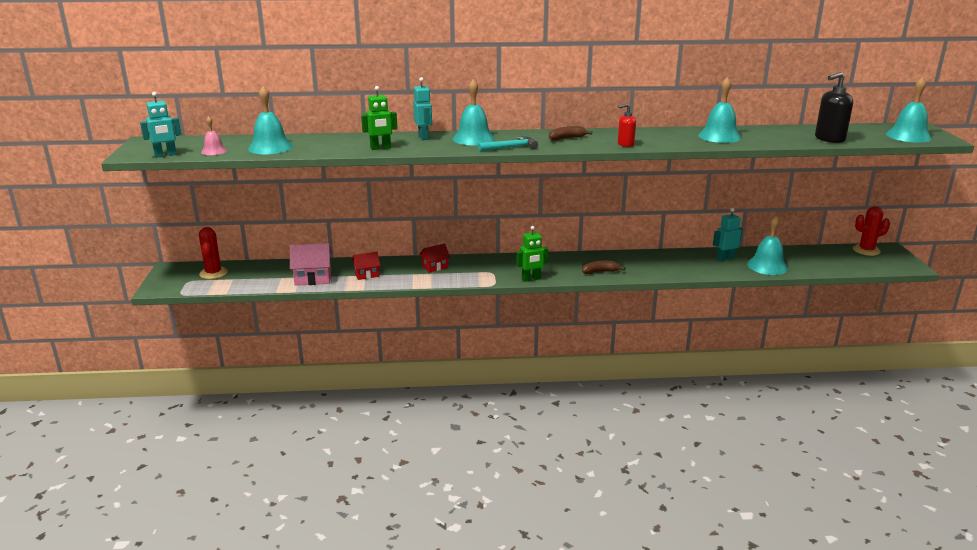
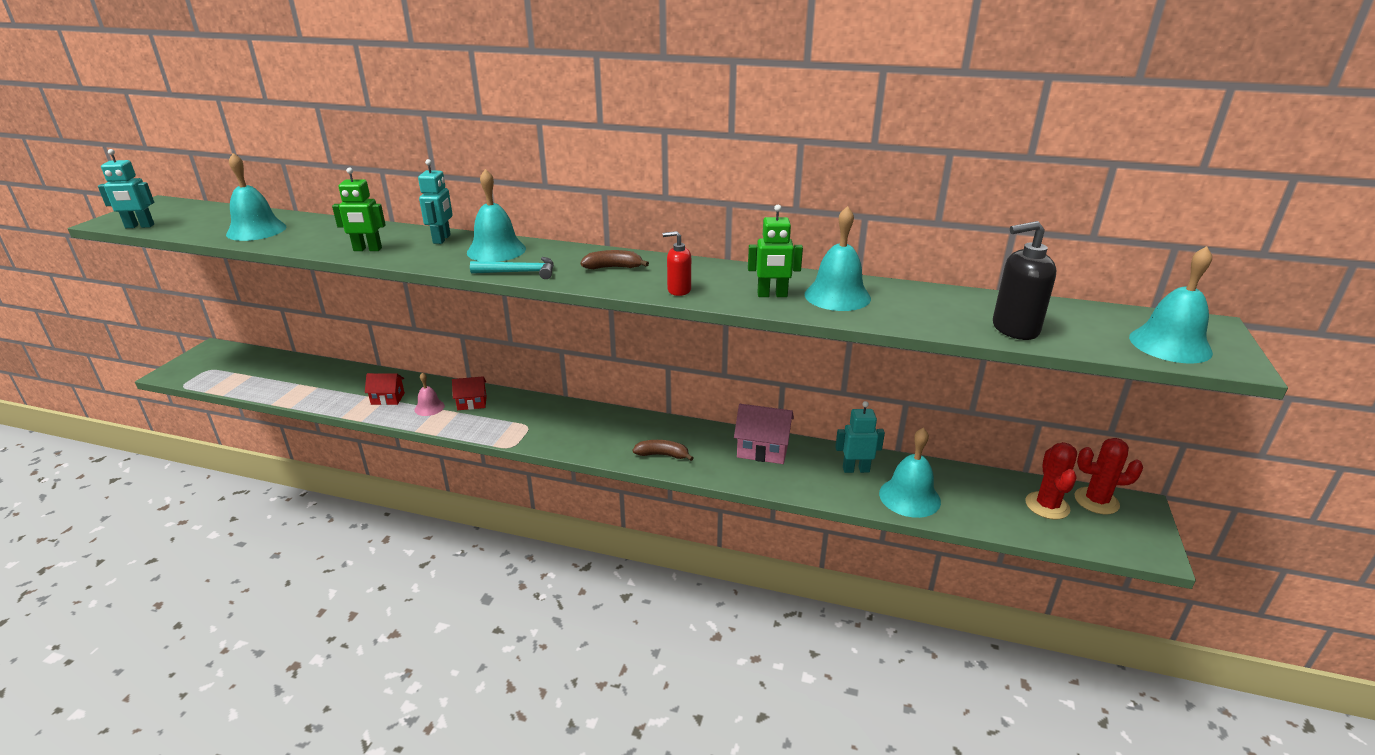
camera: 20 degrees right, 5 degrees up
(213, 273) = (242, 363): red cactus -> red cactus (1047, 506)
(214, 151) = (193, 227): pink bell -> pink bell (429, 407)
(313, 278) = (328, 392): pink house -> pink house (762, 450)
(531, 279) = (564, 447): green robot -> green robot (772, 295)

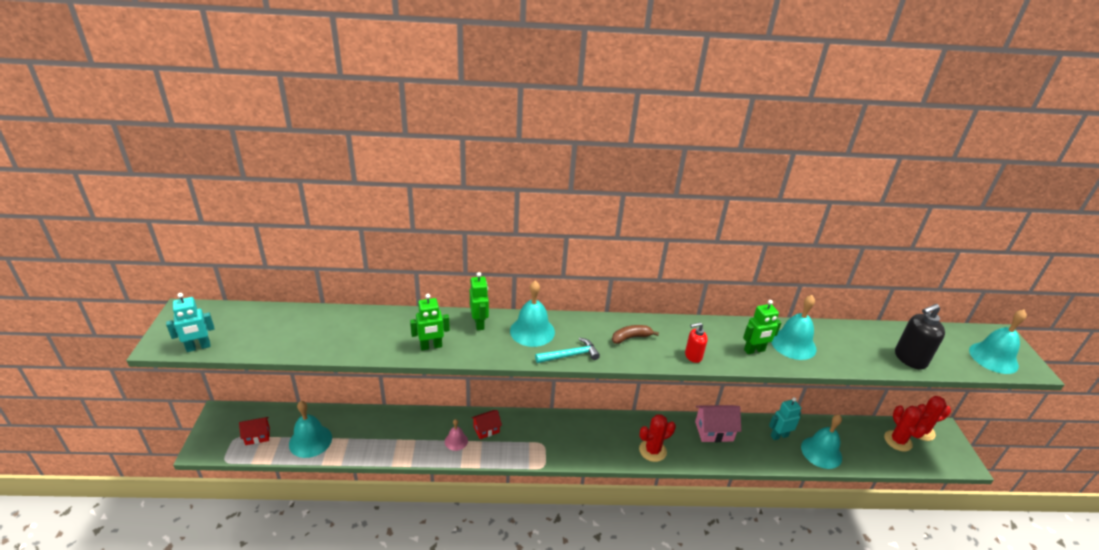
camera: 20 degrees left, 5 degrees up
(256, 230) = (313, 336): turquoise bell -> turquoise bell (310, 441)
(388, 398) = (416, 438): red house -> red house (257, 436)
(442, 239) = (479, 323): turquoise robot -> green robot
(662, 455) = (652, 450): brown banana -> red cactus

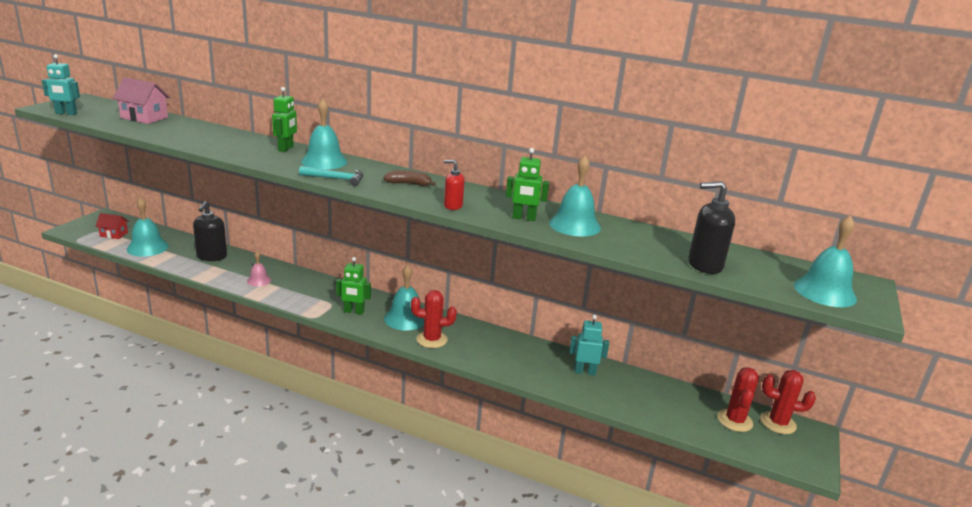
camera: 25 degrees right, 10 degrees down
(385, 427) = (211, 257): none -> black soap dispenser
(431, 346) = (228, 149): green robot -> green robot (354, 311)
(486, 429) = (292, 281): red house -> none
(714, 431) = (513, 347): pink house -> pink house (144, 117)
(821, 452) = (622, 398): turquoise bell -> turquoise bell (405, 318)

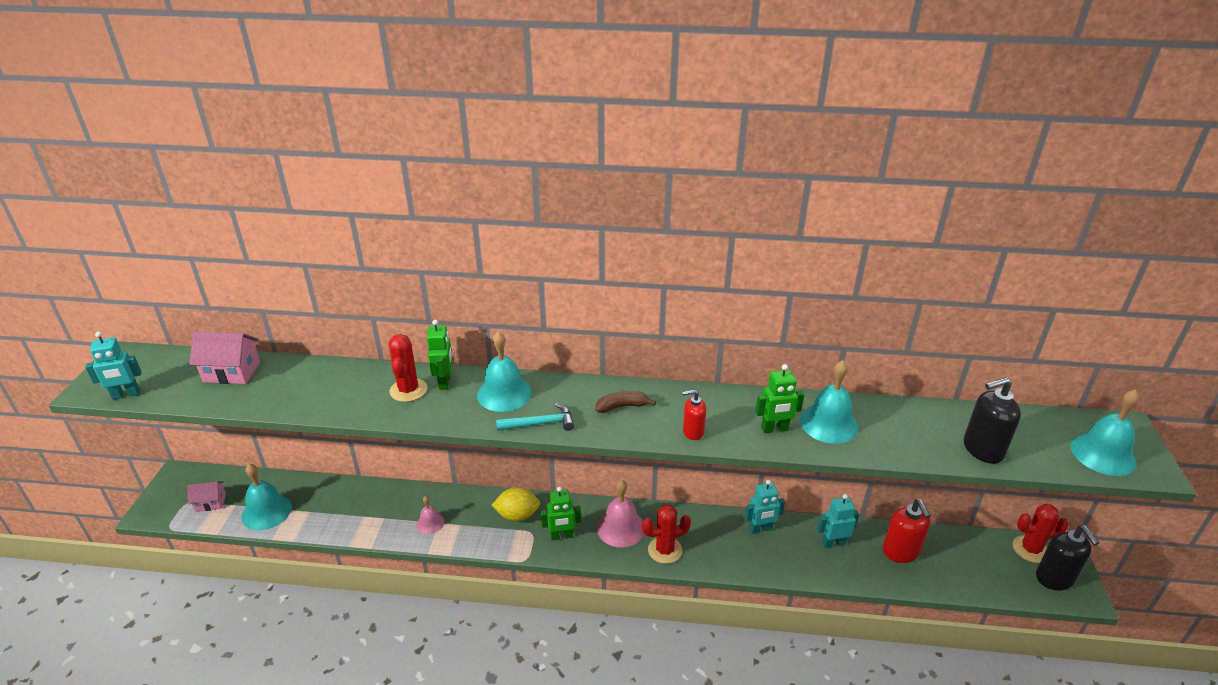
camera: 15 degrees left, 10 degrees up
(114, 234) = (210, 502): red house -> pink house
(211, 257) = (353, 502): black soap dispenser -> black soap dispenser (1054, 579)
(328, 292) = (517, 515): none -> yellow lemon
(405, 318) = (621, 528): turquoise bell -> pink bell
(525, 348) = (760, 529): none -> turquoise robot
(645, 393) = (900, 552): none -> red soap dispenser
(734, 420) = (994, 560): red cactus -> red cactus (408, 390)

